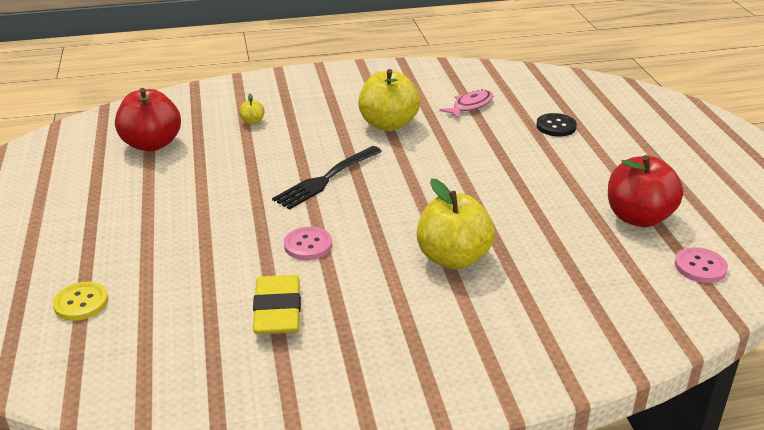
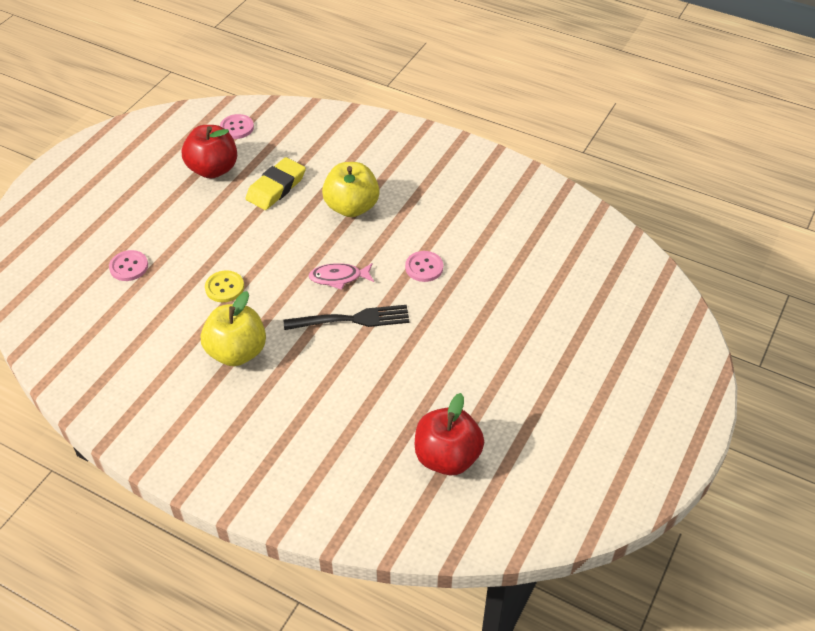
camera: 140 degrees left, 15 degrees up
(81, 303) = (596, 305): yellow button -> yellow button (224, 287)
(252, 122) = (337, 433): yellow apple -> none
(278, 310) = (484, 232): yellow eraser -> yellow eraser (276, 187)
(470, 106) = (148, 331): pink fish -> pink fish (339, 277)
(556, 126) = (129, 267): black button -> pink button

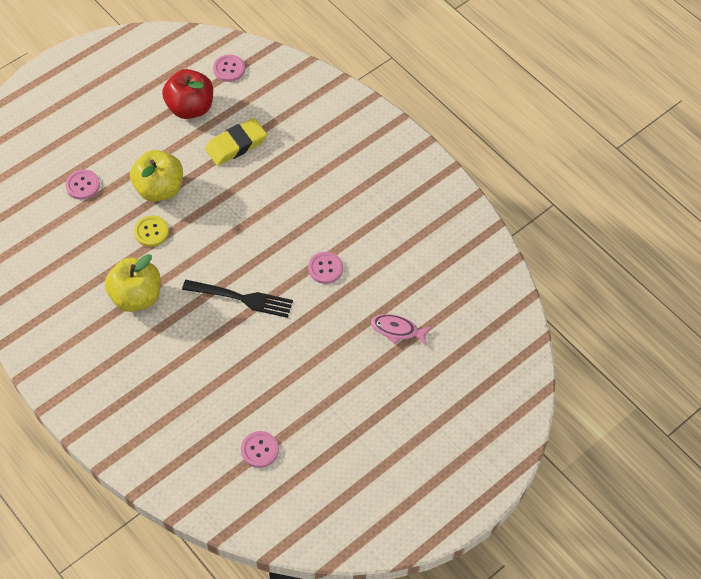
camera: 20 degrees right, 10 degrees up
(339, 277) = (249, 254): pink fish -> pink fish (397, 330)
(351, 207) = (292, 186): yellow apple -> yellow apple (159, 189)
(447, 457) = (259, 450): red apple -> pink button

